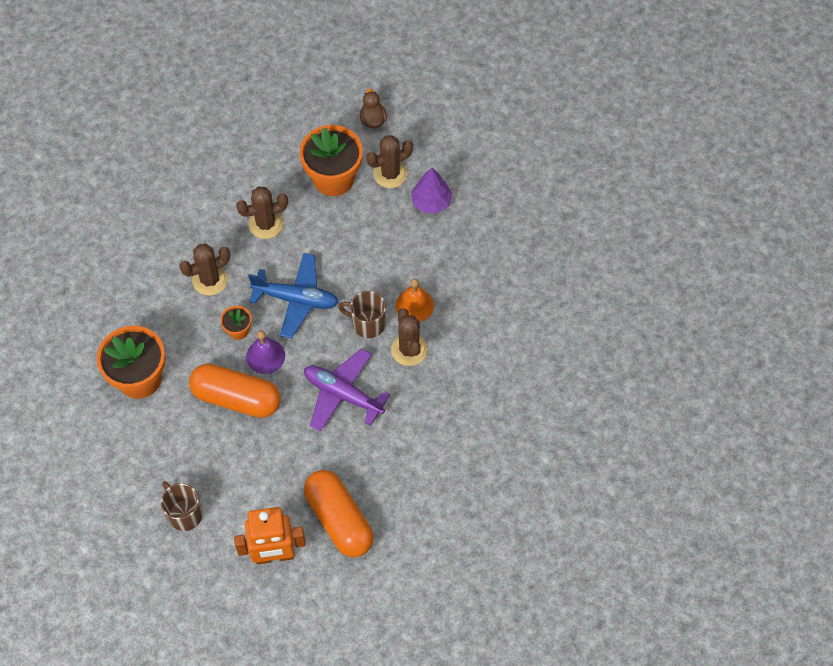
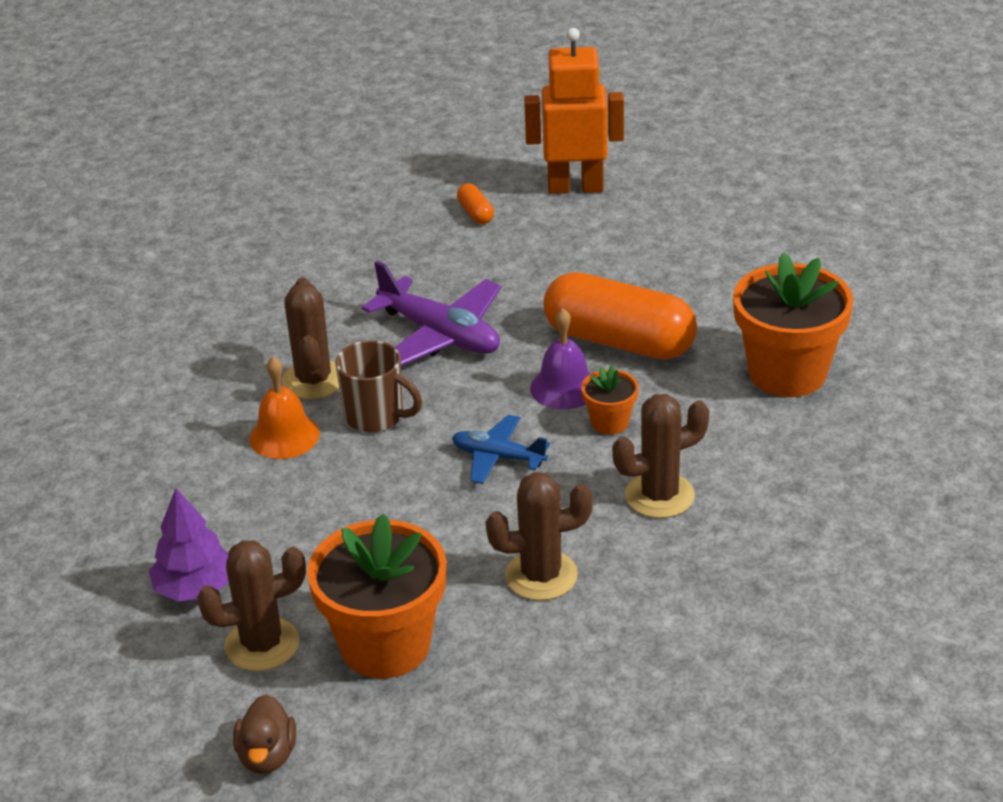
camera: 170 degrees left, 25 degrees down
(184, 514) = (706, 229): brown mug -> none
(296, 299) = (498, 457): blue plane -> blue plane, size x0.60
(339, 519) = (475, 213): orange capsule -> orange capsule, size x0.40

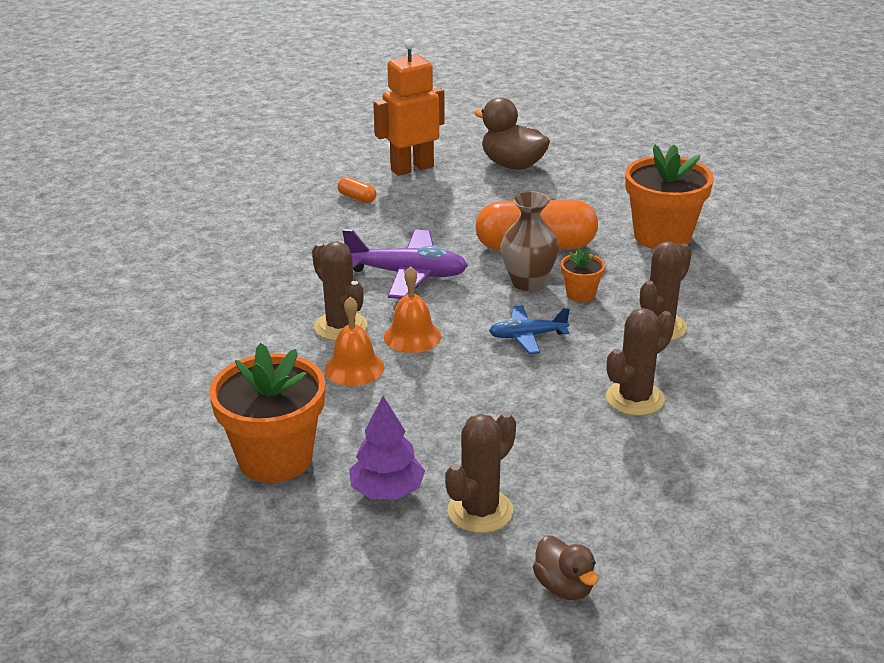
camera: 30 degrees left, 5 degrees down
(376, 416) = (412, 336): brown mug -> orange bell
(385, 645) = (573, 479): orange flower pot -> orange flower pot (275, 458)
(564, 387) = (528, 282): purple bell -> brown vase
(701, 215) = (512, 165): none -> brown duck

